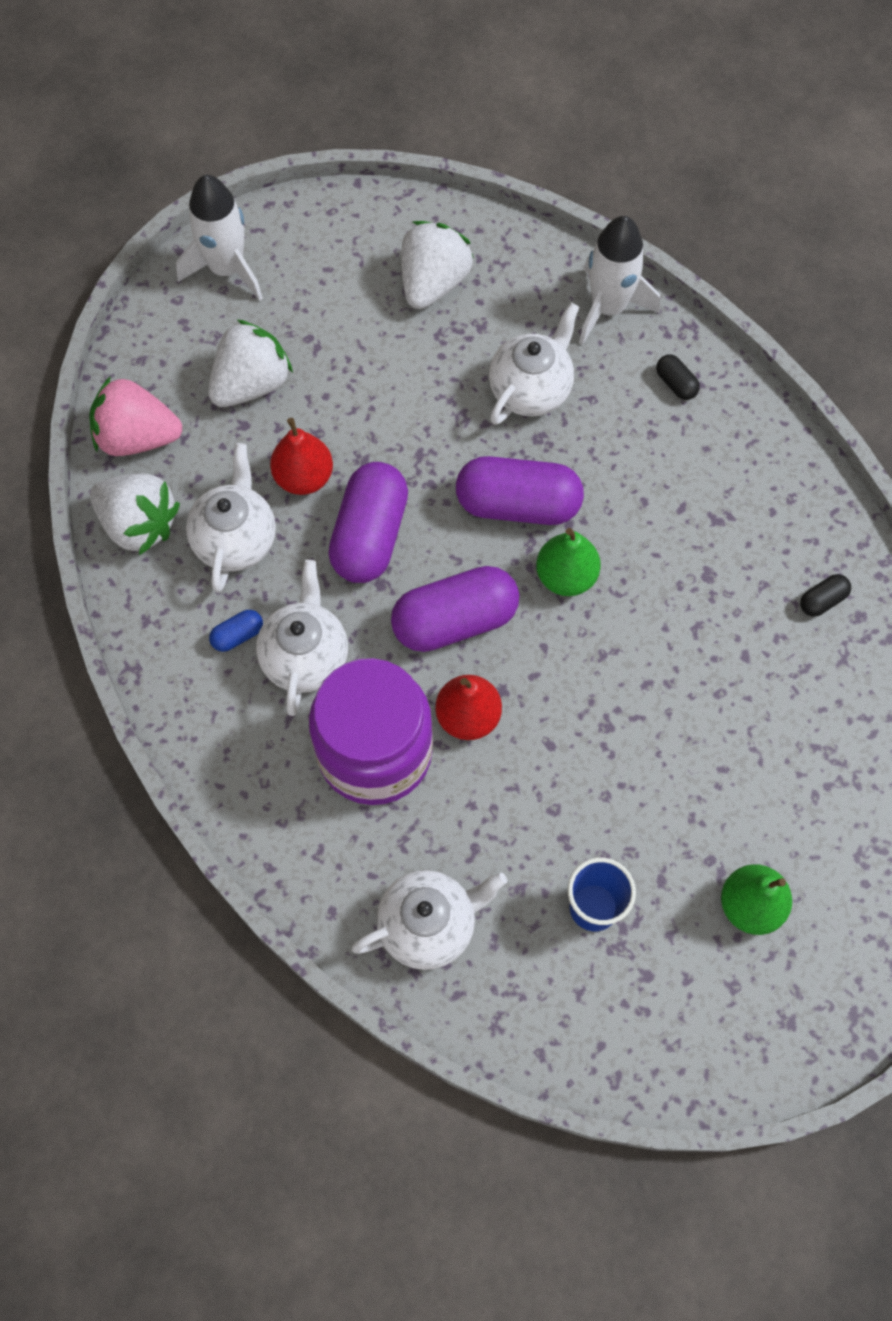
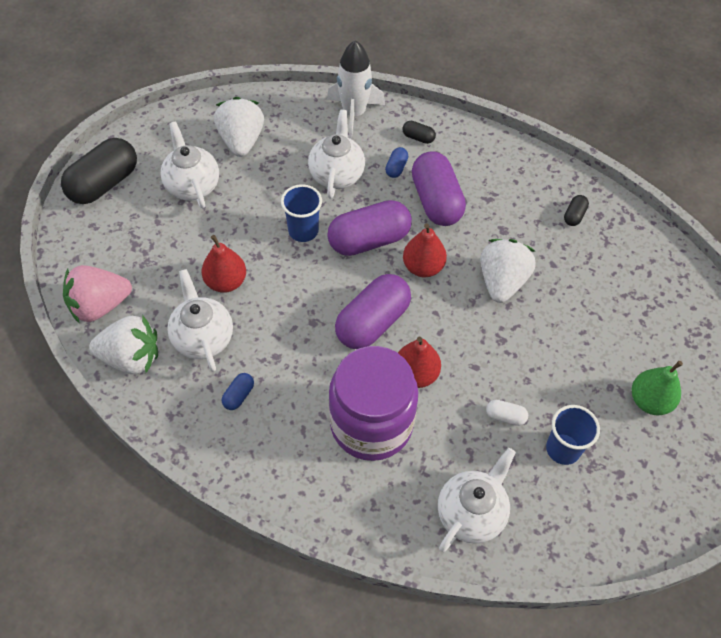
camera: 30 degrees left, 10 degrees down
(227, 269) = (104, 184): white rocket -> black capsule
(251, 384) = (159, 242): white strawberry -> white strawberry (502, 281)
(305, 656) = (291, 387): white teapot -> white teapot (192, 185)
(370, 535) = (289, 297): purple capsule -> purple capsule (436, 201)
(440, 451) = (303, 231): none -> blue cup
(547, 828) = (505, 416): none -> white capsule
(566, 576) = (423, 267): green pear -> red pear
(617, 416) = (396, 168): none -> blue capsule

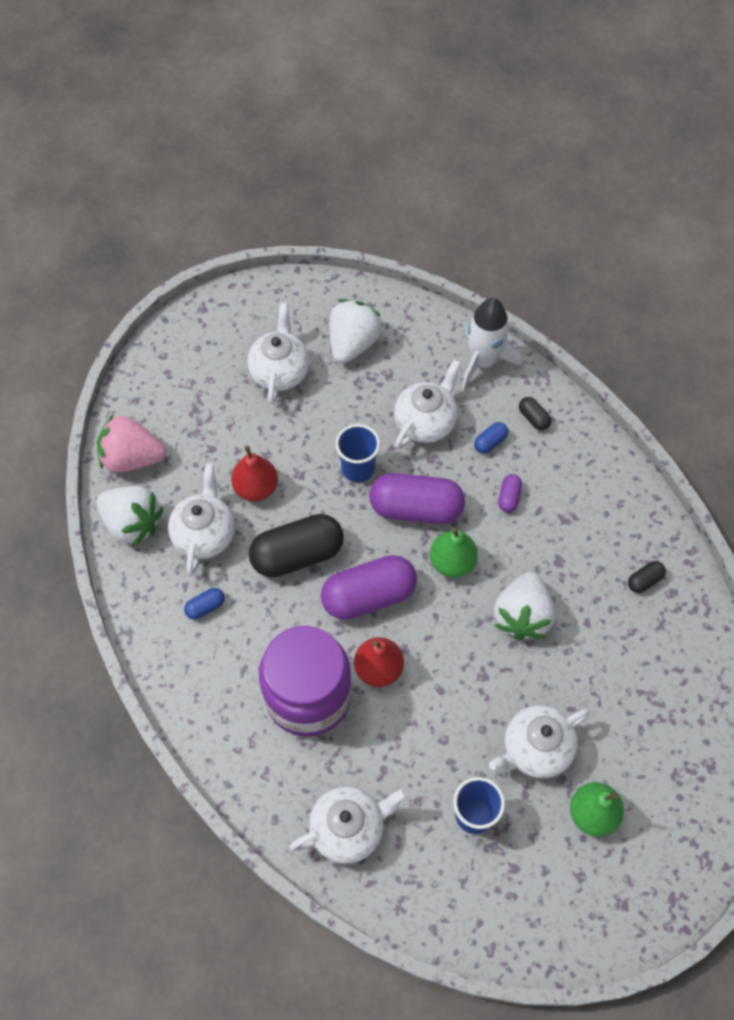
camera: 30 degrees right, 5 degrees up
(104, 184) = (200, 333): black capsule -> black capsule (297, 555)
(423, 267) = (452, 562): red pear -> green pear
(436, 201) = (509, 497): purple capsule -> purple capsule, size x0.44
(502, 281) = (522, 616): white strawberry -> white strawberry turned 150 degrees clockwise
(505, 416) = (438, 754): white capsule -> none
(576, 375) = (535, 749): none -> white teapot

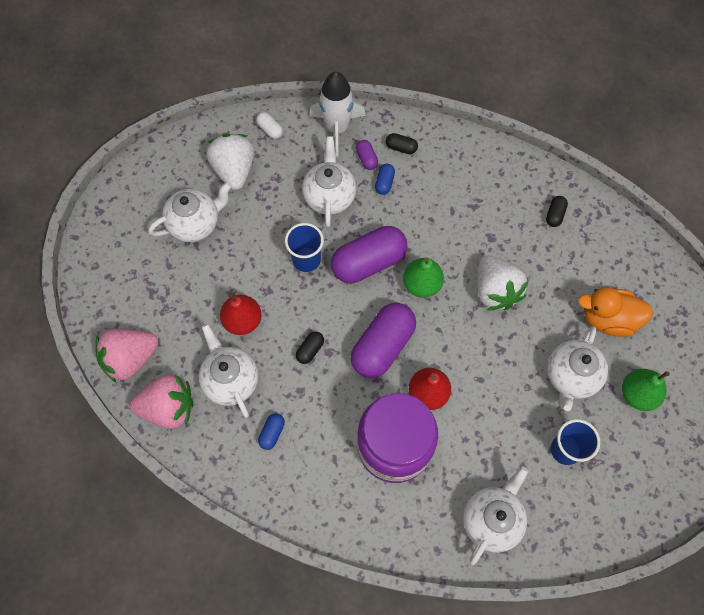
camera: 35 degrees left, 5 degrees up
(132, 523) = (169, 408): white strawberry -> pink strawberry
(280, 372) = (195, 223): white teapot -> white teapot turned 90 degrees clockwise
(297, 555) = (310, 350): black capsule -> black capsule, size x0.44
(416, 325) = (270, 130): none -> white capsule
(509, 497) = (426, 214): purple capsule -> purple capsule (366, 159)
(620, 719) = (608, 319): none -> orange duck

